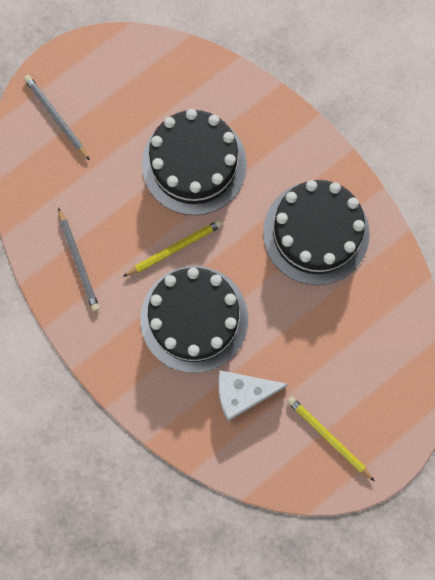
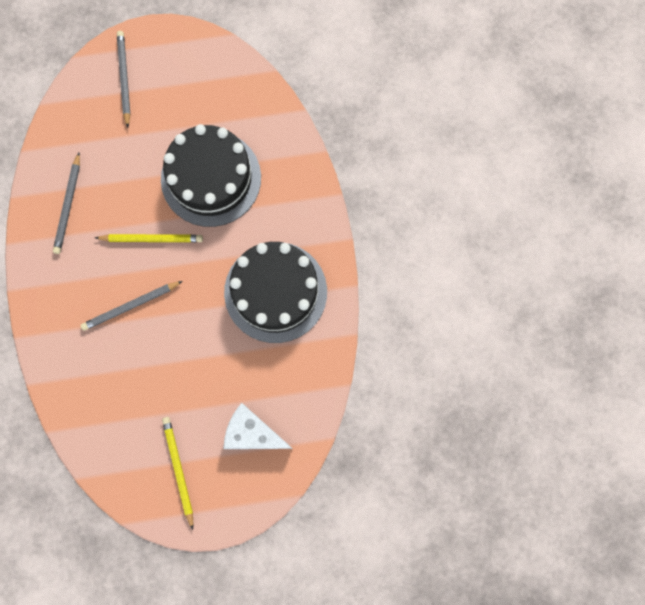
camera: 30 degrees right, 0 degrees up
(194, 319) = (131, 306): black cake -> grey pencil
(242, 394) = (131, 391): white cheese -> white cheese (252, 433)

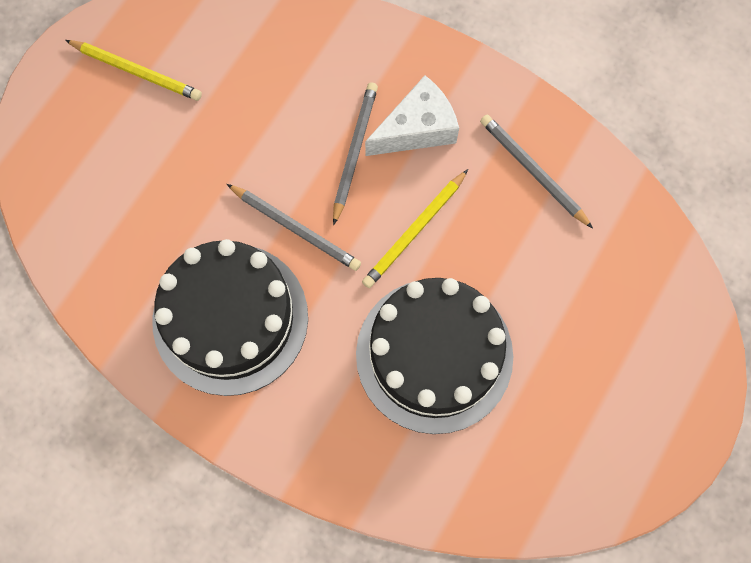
camera: 130 degrees right, 5 degrees down
(124, 79) = (654, 353): grey pencil -> grey pencil (295, 228)
(252, 433) = (102, 170): white cheese -> white cheese (417, 129)

